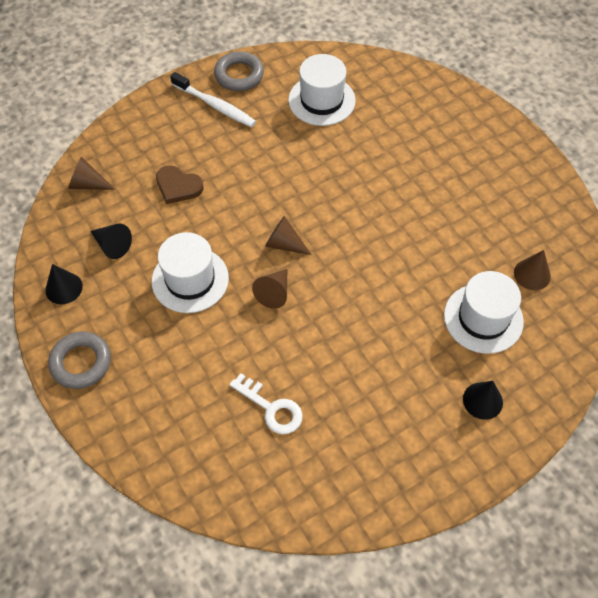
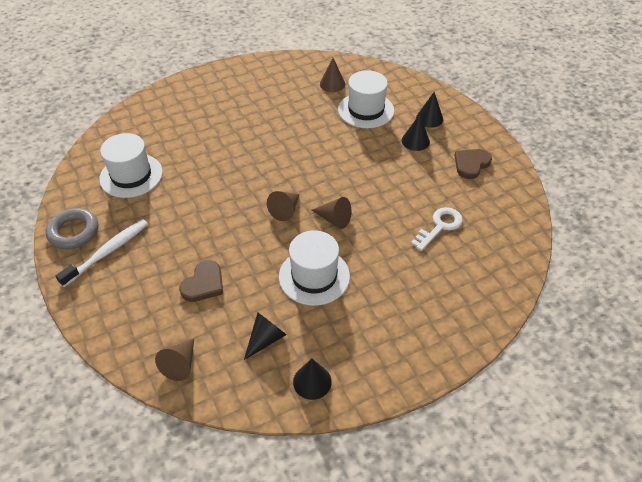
camera: 85 degrees left, 10 degrees down
(81, 362) = (398, 362): grey ring -> none
(392, 453) = (471, 164): none -> brown heart
(429, 381) = (415, 141): none -> black cone

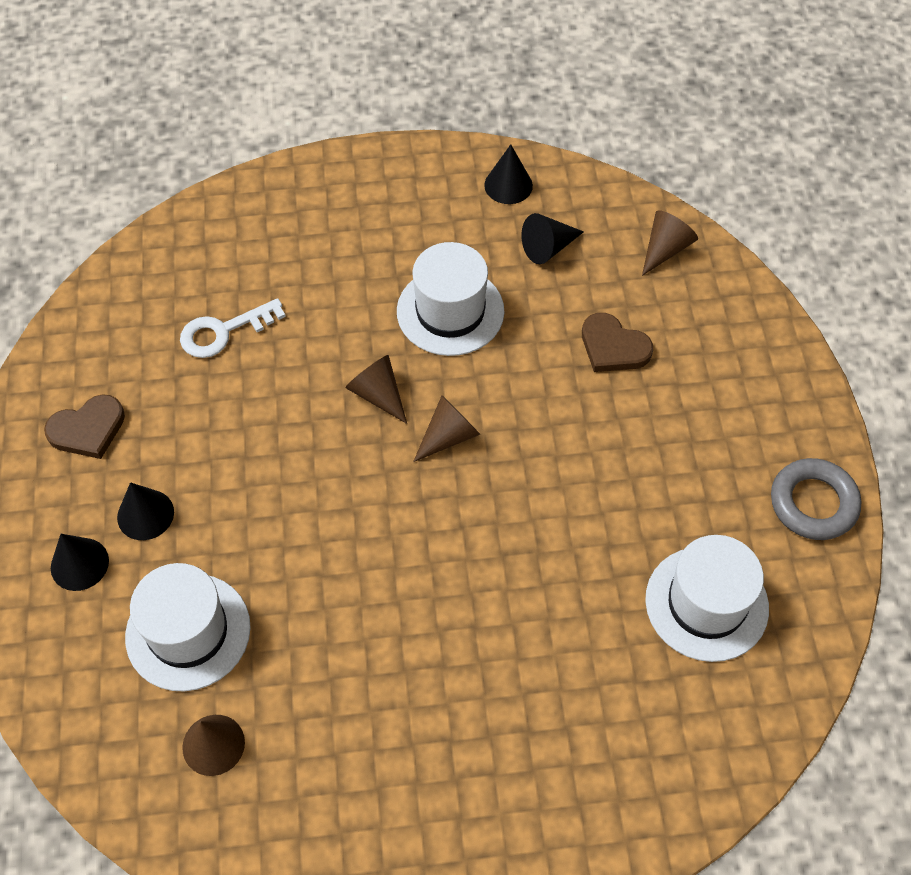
camera: 160 degrees left, 10 degrees up
(107, 252) = (756, 445): white toothbrush -> none
(204, 284) = (613, 347): brown heart -> brown heart turned 105 degrees counterclockwise

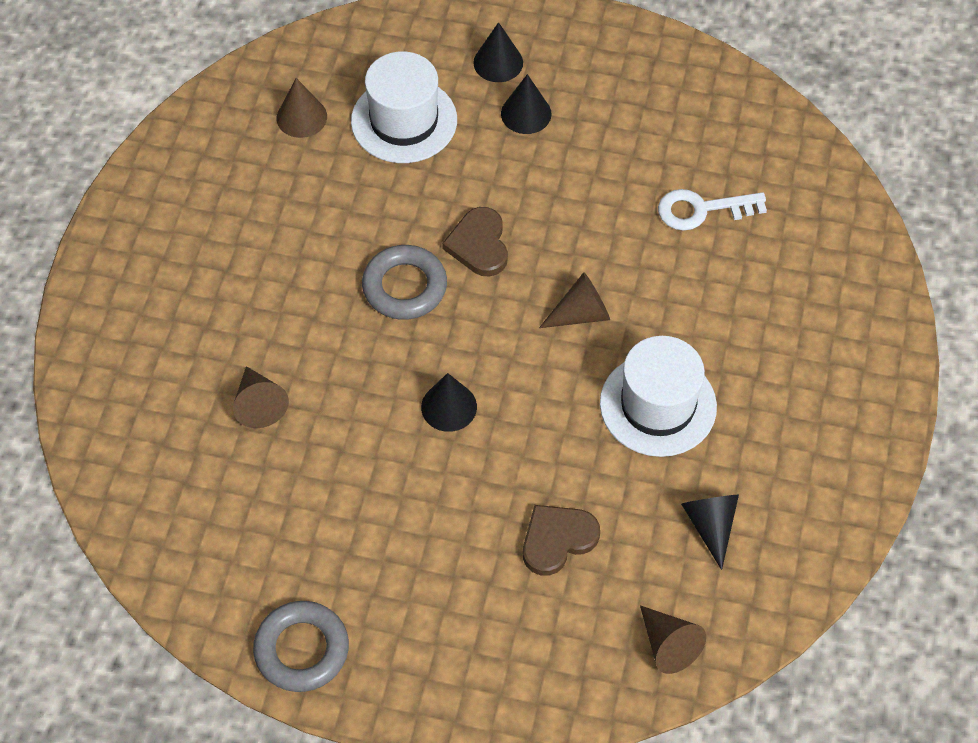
camera: 110 degrees right, 0 degrees up
(88, 429) = (630, 89): brown heart -> brown heart (479, 244)
(224, 331) = (702, 210): white key -> white key turned 90 degrees counterclockwise
(404, 554) = (404, 287): none -> grey ring
(448, 436) = (511, 358): brown cone -> brown cone (259, 404)
(508, 185) = (814, 517): black cone -> black cone (449, 407)
(706, 603) = (247, 507): white hat -> none

